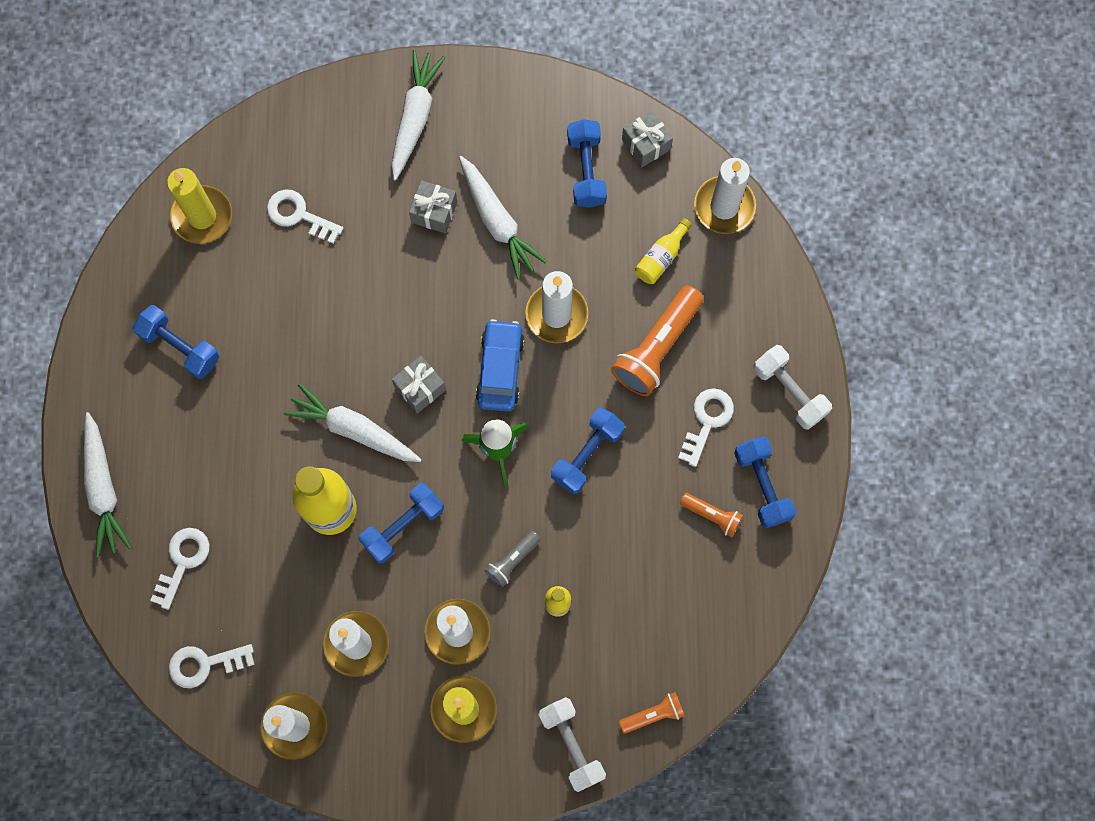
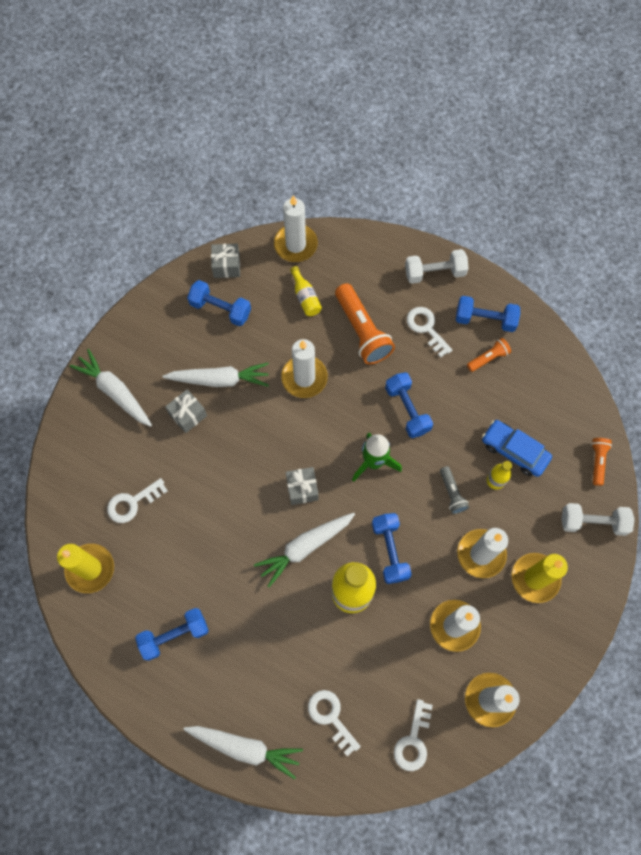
camera: 60 degrees left, 5 degrees down
(500, 369) = (319, 431): blue car -> blue car (514, 451)

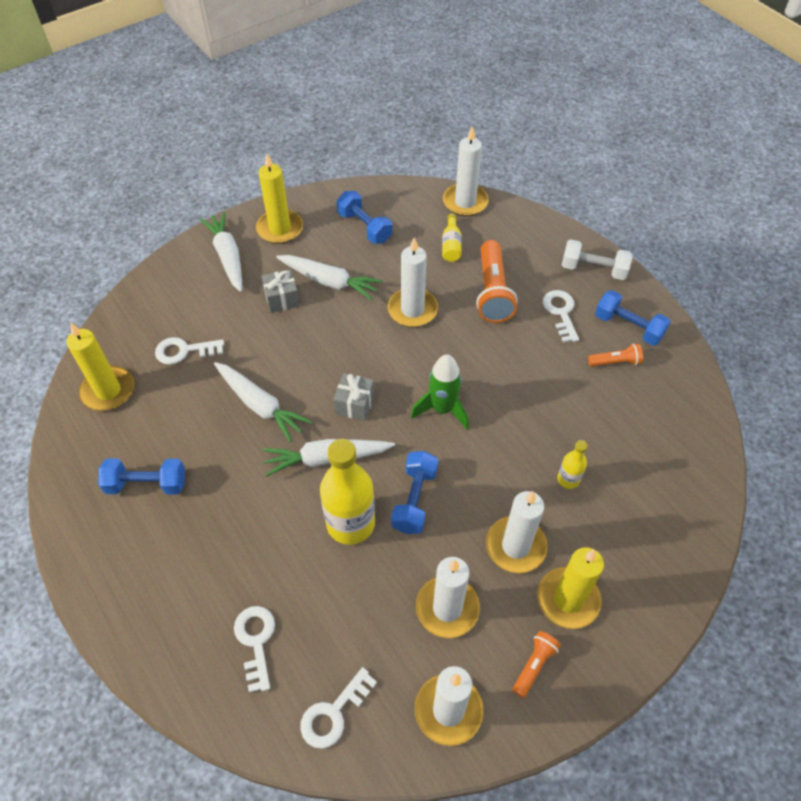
camera: 25 degrees right, 15 degrees down
(145, 342) = (280, 229): none -> yellow candle
(226, 266) = (390, 197): grey gift -> none
(245, 747) = (146, 629): white carrot -> white carrot (260, 405)
(407, 409) = (503, 375): blue dumbbell -> none
(452, 493) = (512, 472): grey flashlight -> none
(514, 451) = (604, 459): blue car -> none
(593, 522) = (666, 569): white dumbbell -> none
(597, 461) = (699, 508): orange flashlight -> orange flashlight (534, 665)

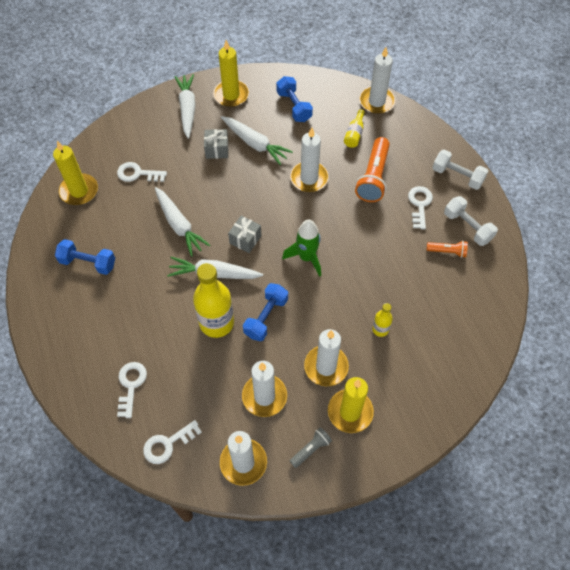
camera: 15 degrees right, 5 degrees up
(534, 665) = (311, 449): orange flashlight -> grey flashlight
(628, 327) = (467, 227): blue dumbbell -> white dumbbell

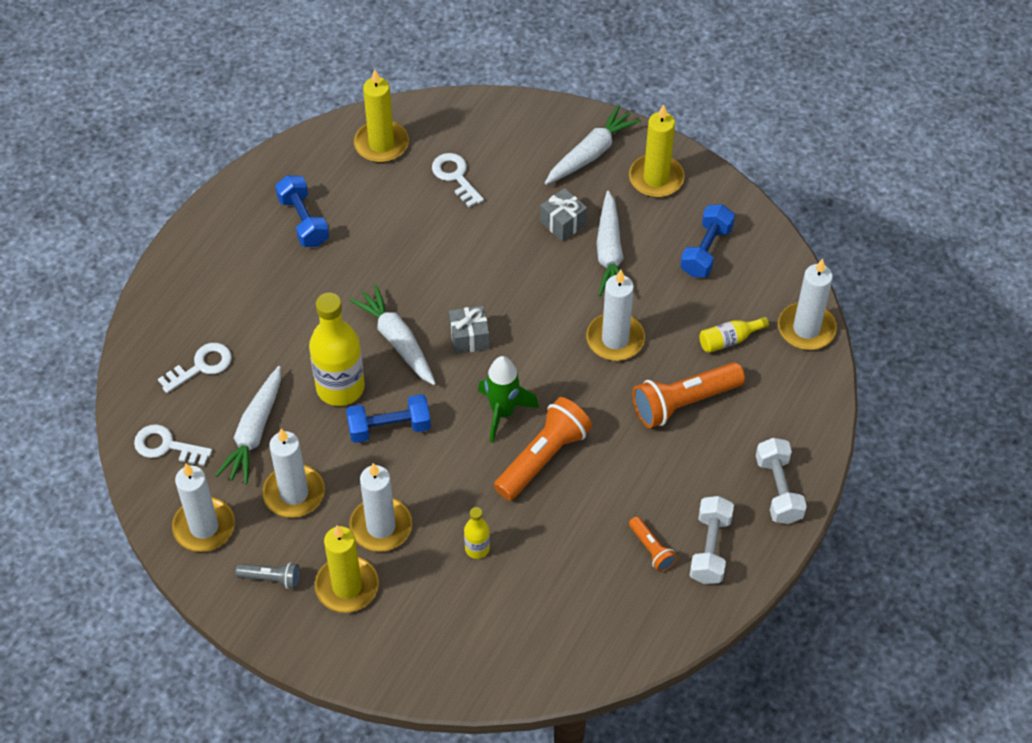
camera: 50 degrees right, 5 degrees down
(179, 225) = (427, 264): white carrot -> white carrot (254, 432)
(351, 259) = (543, 457): none -> orange flashlight
(419, 204) = (692, 477): white key -> none

